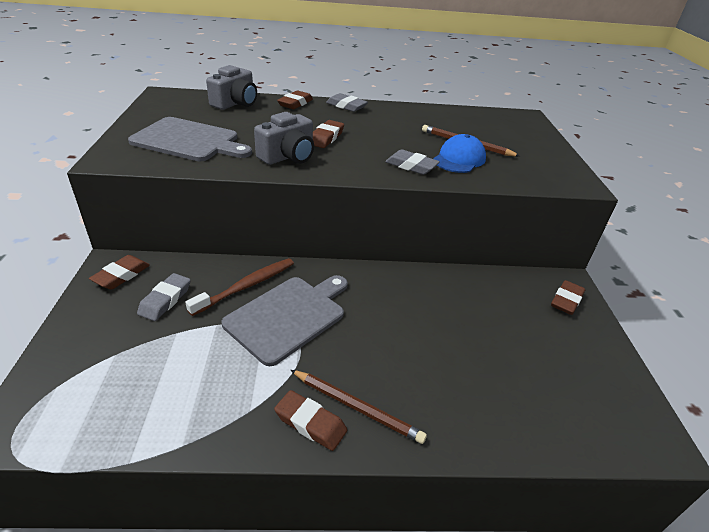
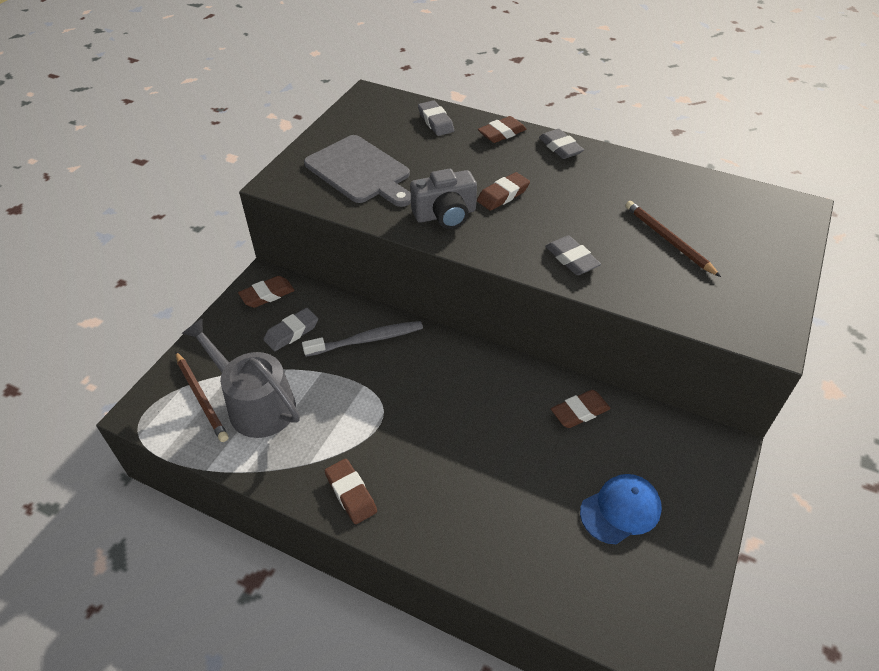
camera: 30 degrees right, 10 degrees up
(159, 376) = (255, 405): none -> grey watering can
(235, 103) = (435, 122): grey camera -> grey eraser
(246, 286) = (367, 340): brown toothbrush -> grey toothbrush
(288, 316) = (388, 384): grey cutting board -> none
(357, 407) = (397, 495): brown pencil -> brown pencil (201, 398)
(459, 159) = (639, 262): blue cap -> blue cap (620, 510)
(566, 301) = (699, 469): brown eraser -> brown eraser (579, 412)

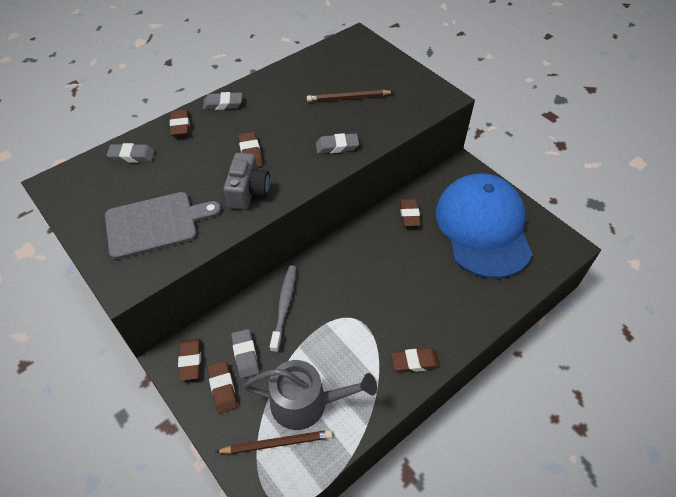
camera: 65 degrees left, 5 degrees up
(247, 331) = (223, 388): none -> brown eraser
(255, 405) = (306, 402): grey watering can -> grey watering can turned 150 degrees counterclockwise
(620, 510) = (483, 228): blue cap -> blue cap, size x2.32

